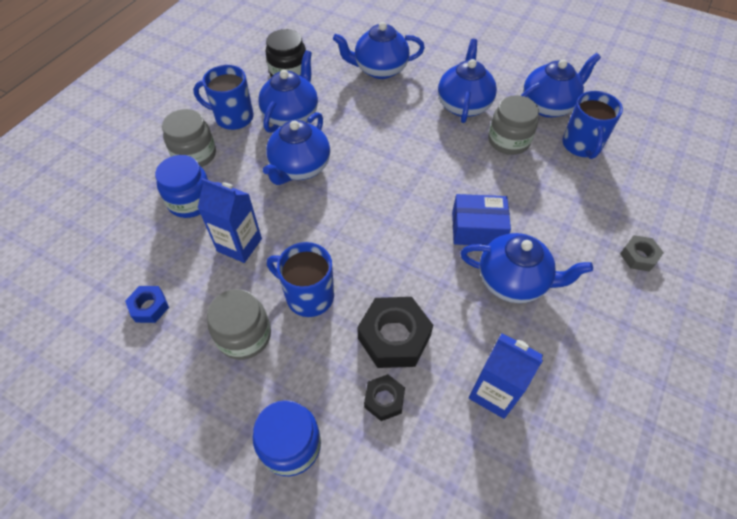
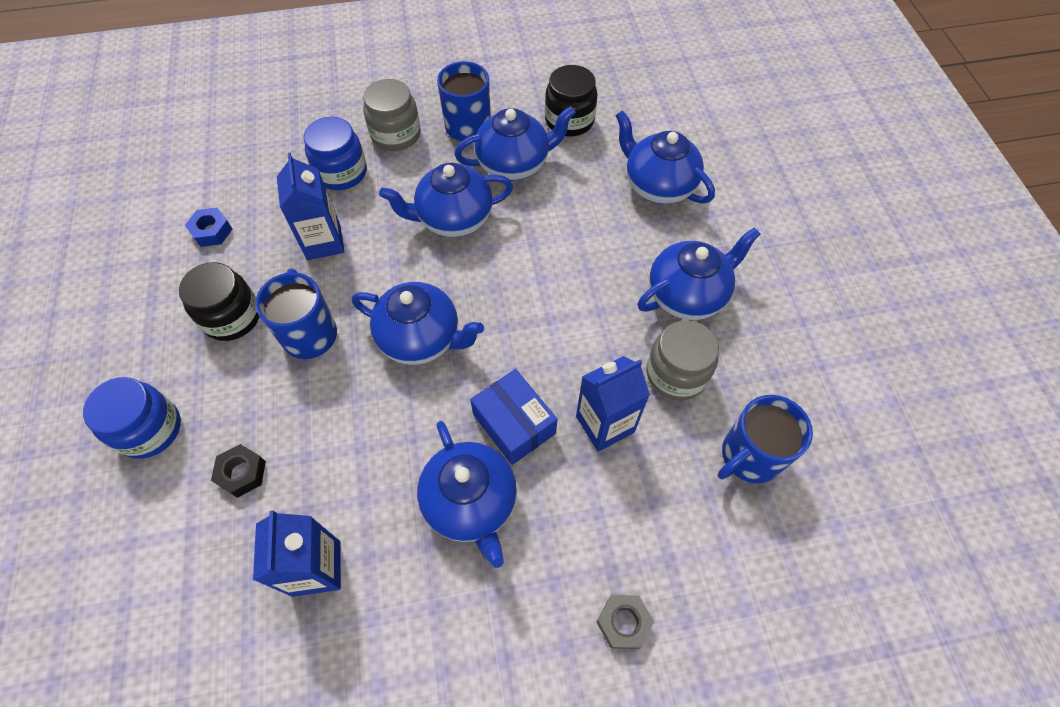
camera: 50 degrees right, 5 degrees up
(244, 335) = (232, 317): grey jar -> black jar
(394, 337) = (316, 435): black nut -> none
(513, 189) = (605, 424): none -> blue carton
(548, 106) = (780, 380): blue teapot -> blue teapot (421, 338)

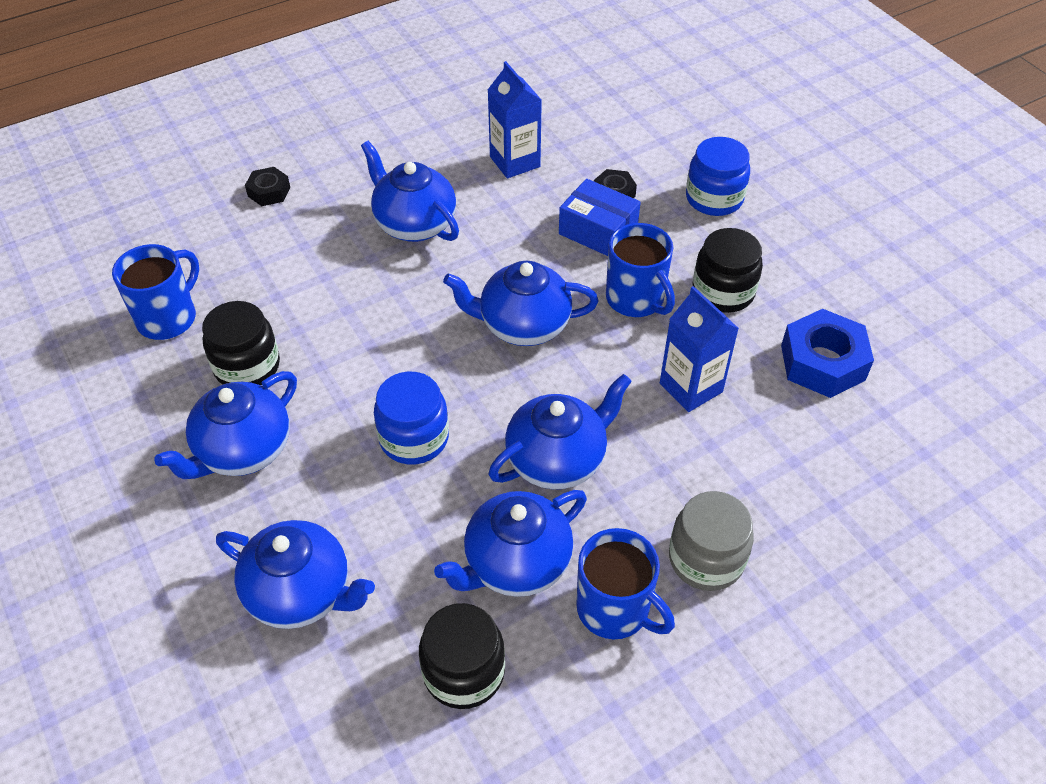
camera: 160 degrees right, 10 degrees down
(212, 231) = (822, 362): blue nut -> blue nut, size x1.81
(341, 172) = (736, 478): blue jar -> blue jar (414, 438)
(514, 424) = (399, 284): blue box -> blue box (598, 231)
(605, 424) = (312, 306): blue carton -> none
(623, 622) = (269, 192): grey nut -> black nut
(676, 374) = (247, 366): grey jar -> black jar

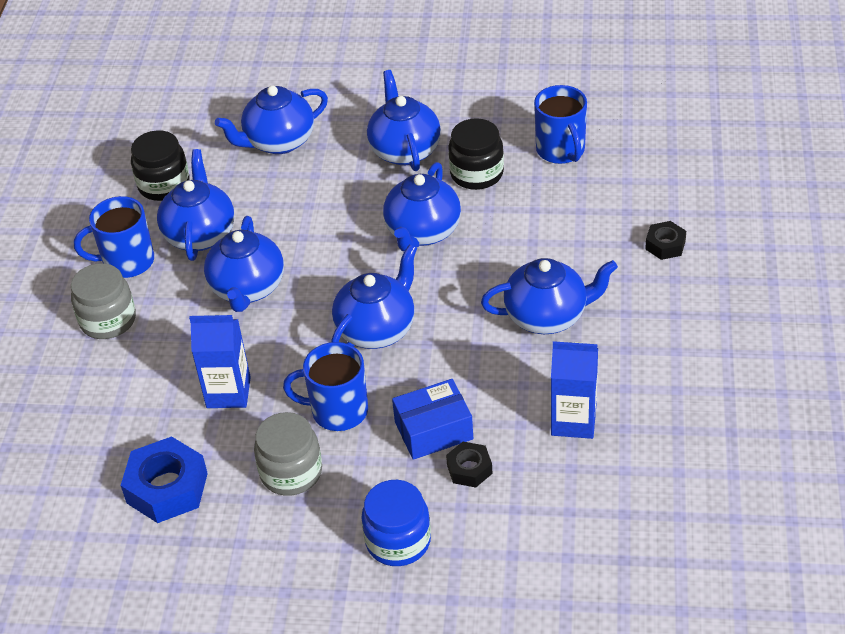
camera: 130 degrees right, 5 degrees down
(368, 362) = (422, 232): none -> blue teapot
(414, 438) = (336, 228): blue jar -> none
(723, 292) = (291, 472): black jar -> grey jar

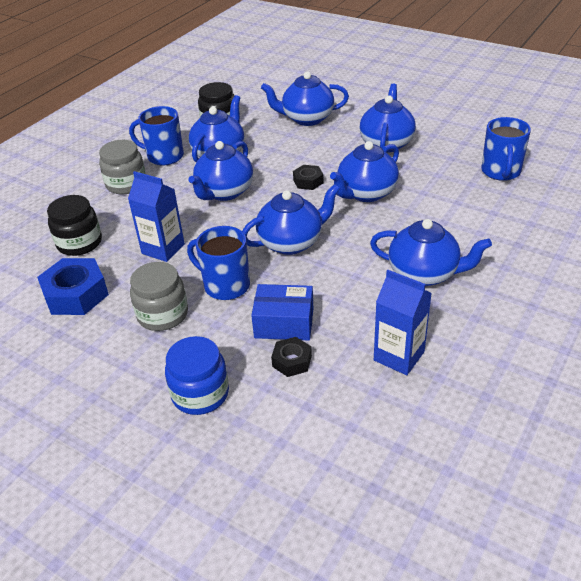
camera: 25 degrees right, 5 degrees down
(476, 173) = (428, 169): black jar -> black jar (79, 243)
(665, 245) = (551, 254): black nut -> black nut (308, 181)

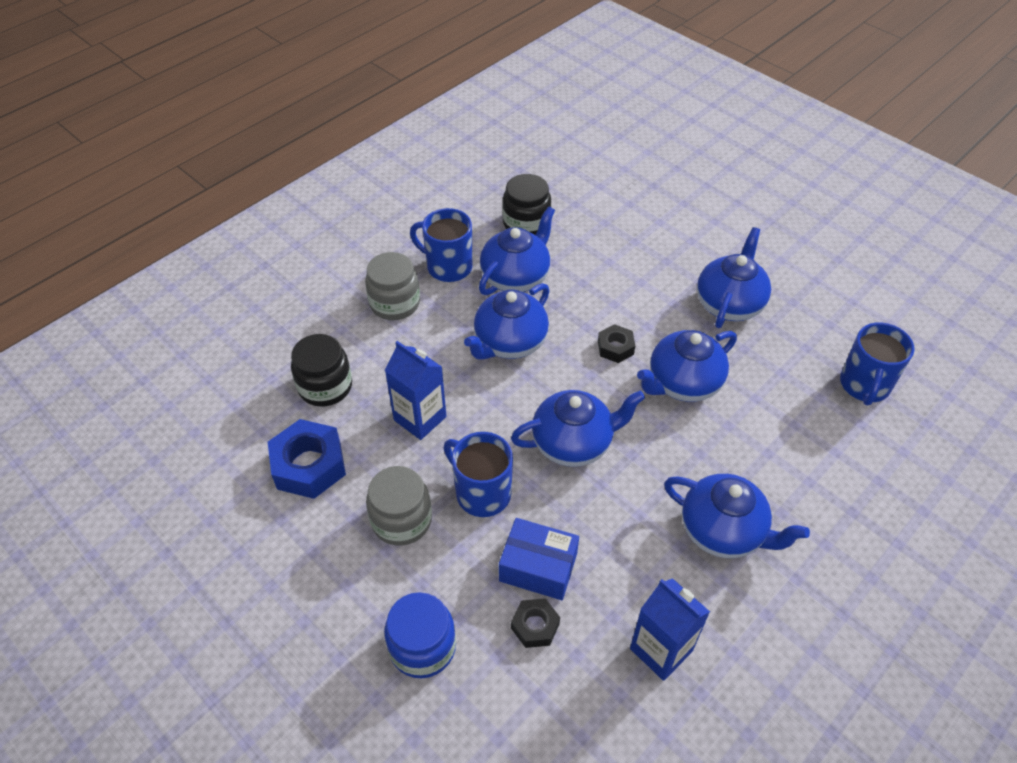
camera: 10 degrees right, 10 degrees up
(307, 119) = (637, 239): blue teapot -> none

